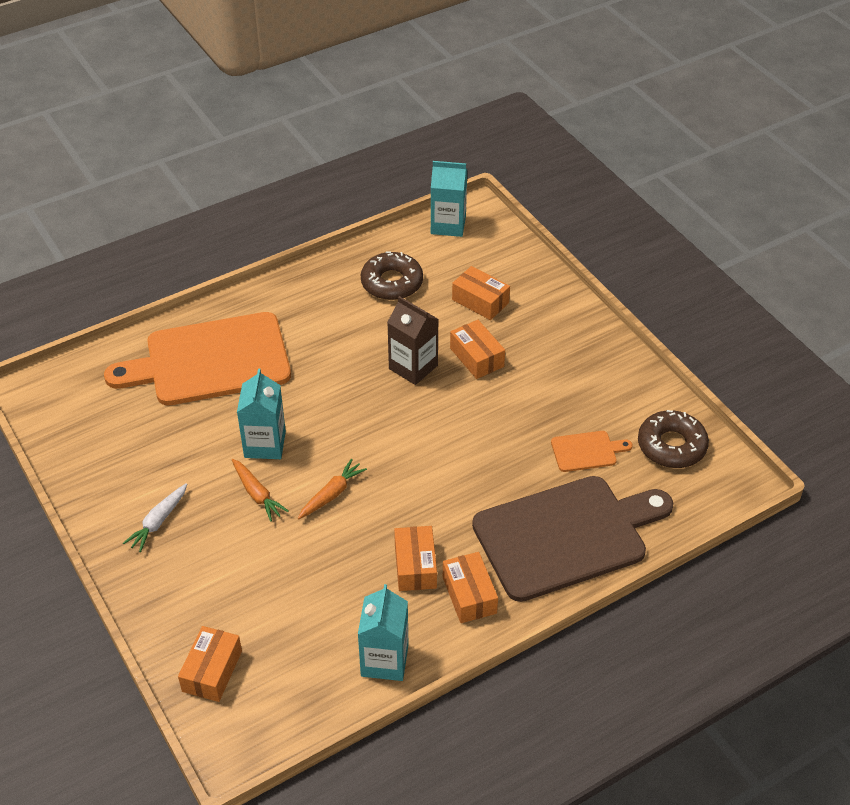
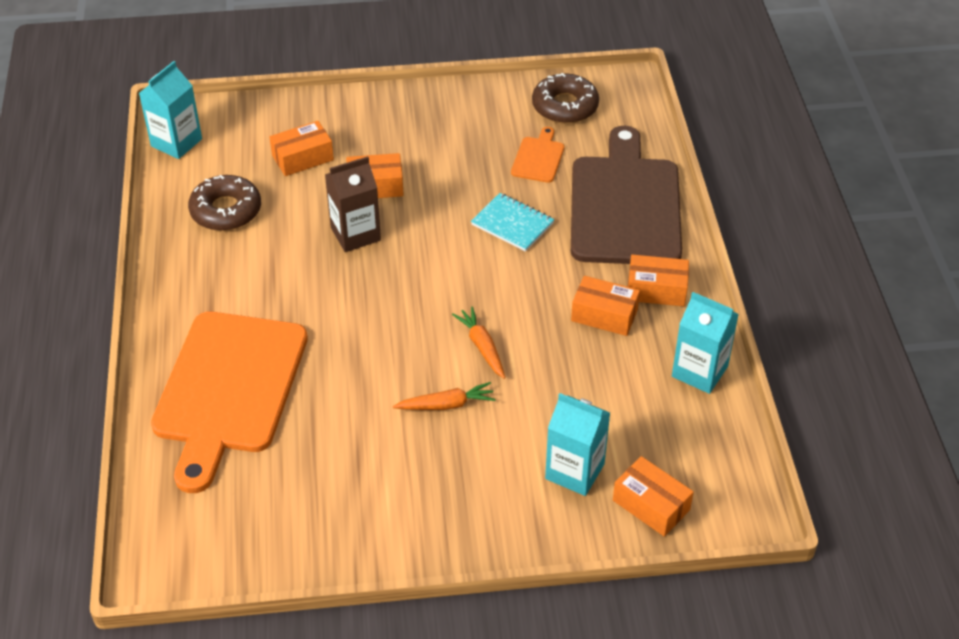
camera: 65 degrees left, 0 degrees up
(158, 521) = (434, 498): white carrot -> none
(265, 444) = (382, 379): turquoise carton -> turquoise carton (574, 471)
(489, 463) = (512, 224): none -> turquoise notebook

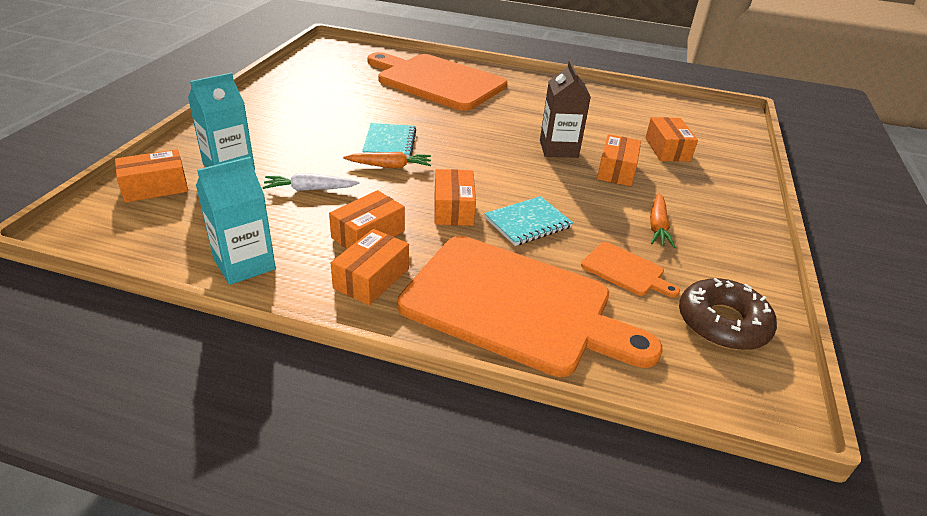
camera: 110 degrees right, 10 degrees down
(176, 142) = (701, 110): turquoise carton -> none
(226, 210) = (612, 111): brown donut -> none
(431, 367) = (390, 142): none -> turquoise notebook
(446, 405) = (349, 138): orange carrot -> orange carrot (657, 226)
(525, 276) = (453, 208): none -> orange box
(566, 386) = (310, 189): none -> white carrot
(625, 205) = (515, 306): brown cutting board -> orange cutting board

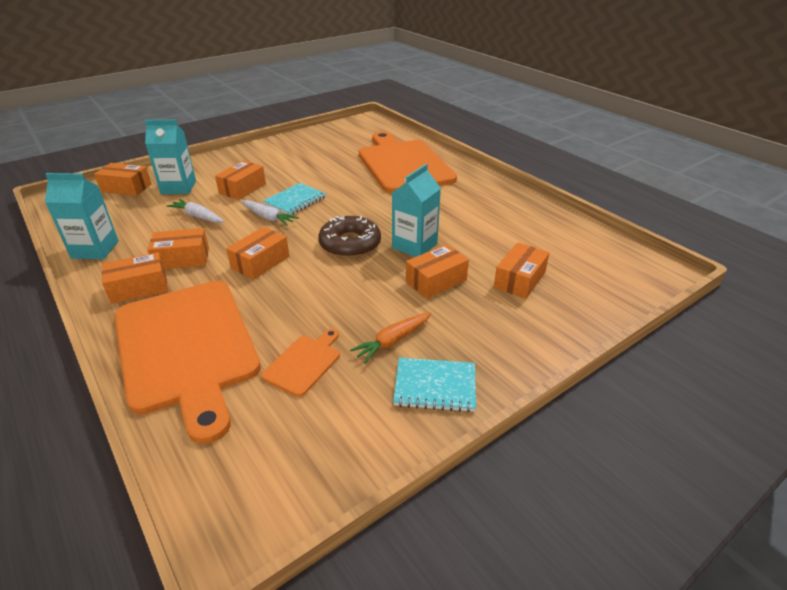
camera: 40 degrees right, 0 degrees up
(311, 147) = (242, 189): none -> orange box
(389, 166) = (268, 217): orange carrot -> white carrot
(528, 223) = (293, 293): turquoise notebook -> turquoise notebook (435, 386)
(558, 149) = (414, 246): brown carton -> turquoise carton
(625, 271) = (304, 363): orange cutting board -> orange cutting board turned 135 degrees counterclockwise
(722, 323) = (309, 446): brown donut -> brown donut (350, 244)

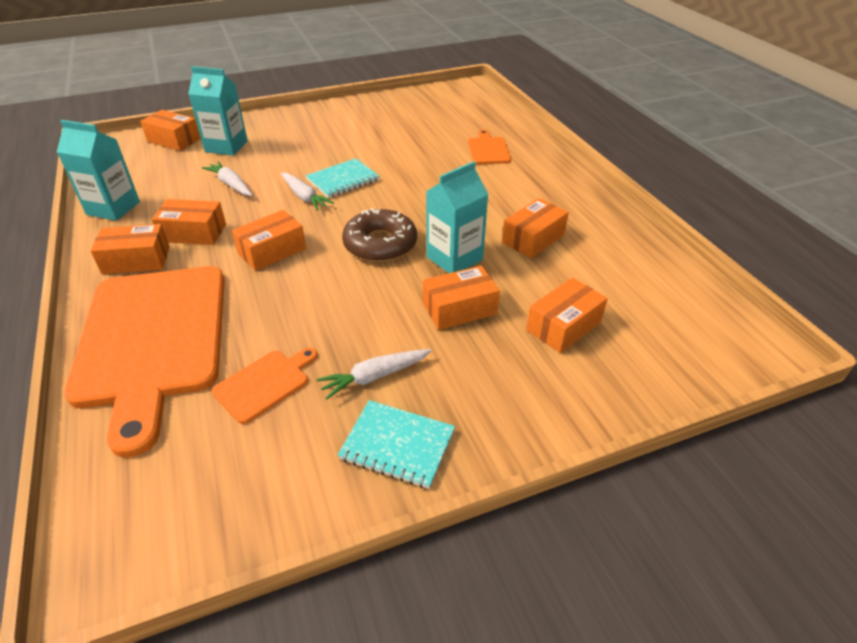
camera: 15 degrees right, 5 degrees up
(242, 189) = (292, 157): orange box -> orange box (533, 239)
(393, 341) = (375, 377): orange carrot -> white carrot
(403, 164) = (488, 150): orange cutting board -> orange cutting board, size x0.42

